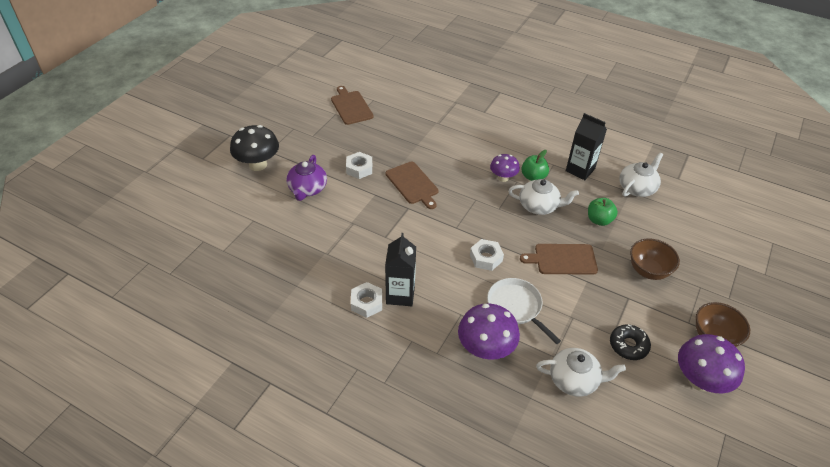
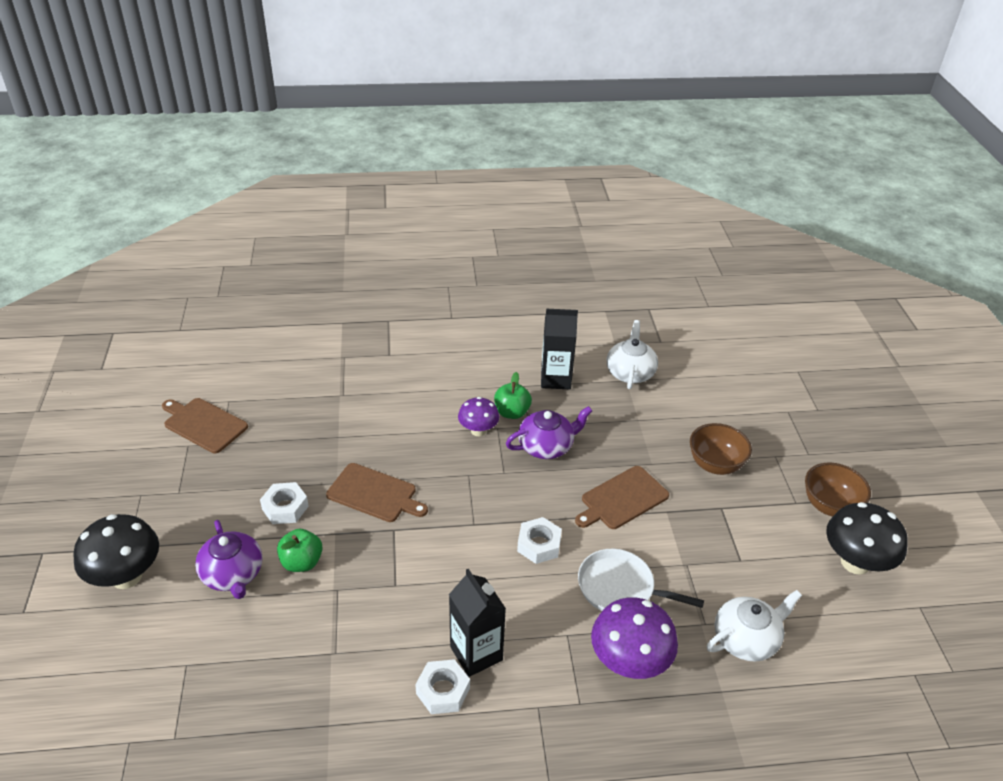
camera: 35 degrees left, 5 degrees down
(539, 206) = (546, 446): white teapot -> purple teapot
(599, 220) = (622, 430): green apple -> green apple (302, 562)
(628, 345) = (764, 564): black donut -> none
(699, 380) = (855, 562): purple mushroom -> black mushroom

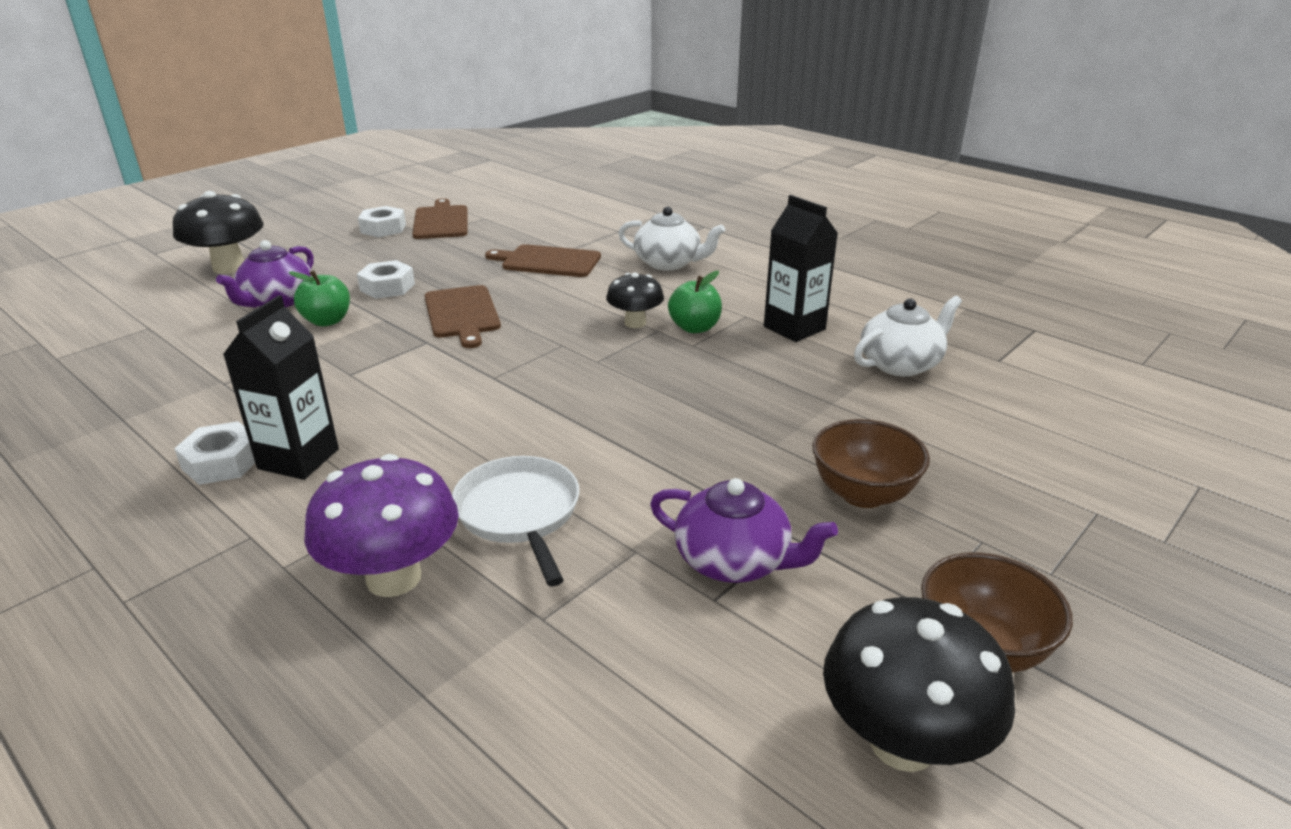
camera: 50 degrees right, 10 degrees down
(478, 430) = (635, 323): purple mushroom -> black mushroom
(539, 545) = (516, 427): white nut -> white nut (383, 228)
(546, 446) = (679, 367): purple teapot -> purple teapot (734, 561)
(622, 499) = (676, 450): brown cutting board -> brown cutting board (548, 261)
(746, 639) = (559, 677): white teapot -> white teapot (669, 263)

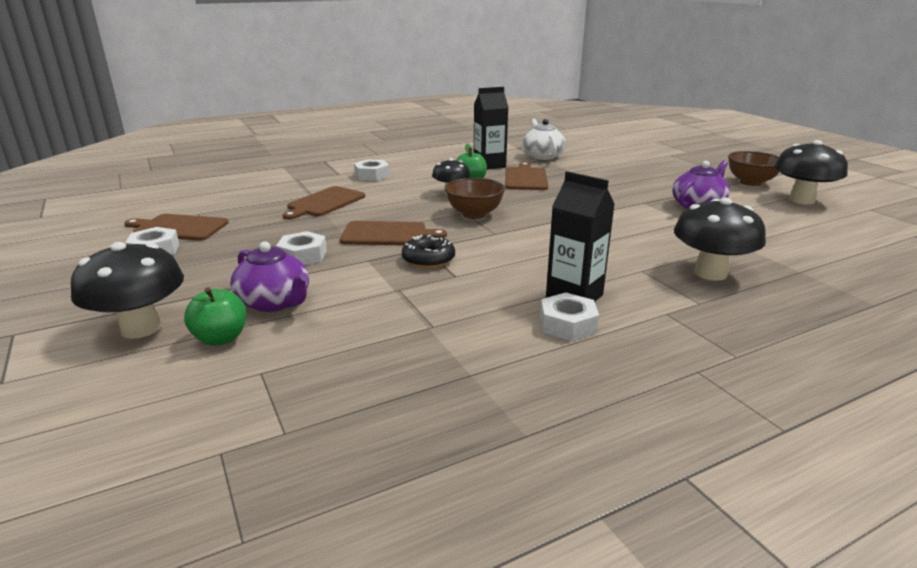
camera: 70 degrees left, 5 degrees down
(327, 321) = (347, 281): green apple -> green apple (221, 338)
(393, 350) = (428, 259): none -> black donut
(394, 577) = (710, 273): purple mushroom -> black mushroom
(519, 513) = (654, 240): white pan -> none
(669, 263) = (372, 175): white teapot -> white nut
(753, 366) = (525, 178): none -> brown cutting board
(863, 494) = (651, 180): brown bowl -> brown bowl (474, 214)

